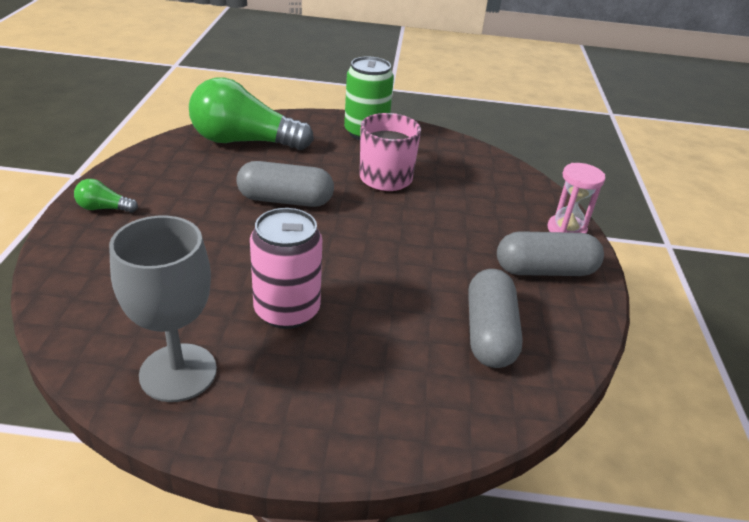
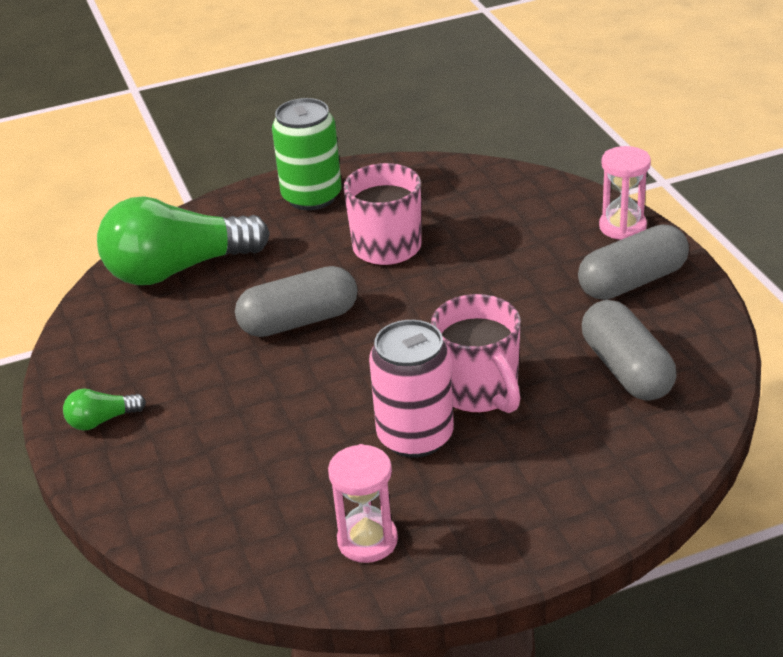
camera: 20 degrees left, 0 degrees up
(178, 372) = (367, 540): grey goblet -> pink hourglass
(362, 299) = (479, 391): none -> pink mug

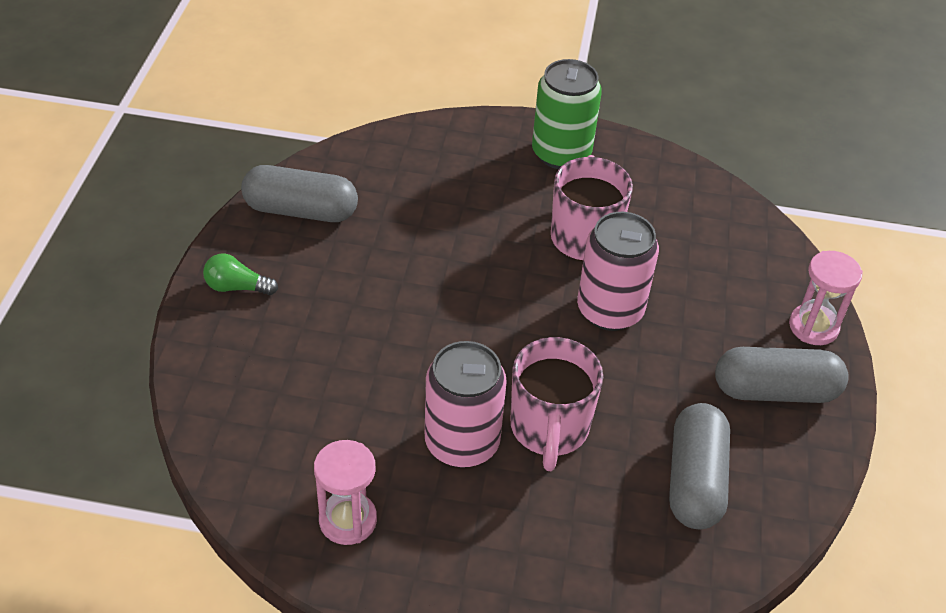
camera: 25 degrees right, 10 degrees up
(178, 269) = (399, 172): green light bulb -> none
(299, 321) = (456, 275): grey capsule -> grey capsule (301, 211)
(453, 287) = (610, 310): none -> pink can

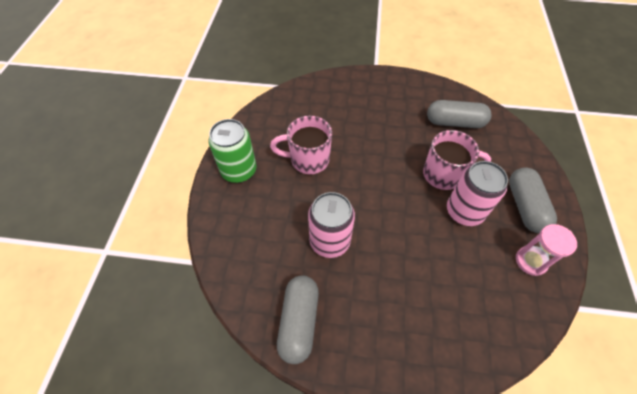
camera: 90 degrees left, 10 degrees up
(237, 287) = (379, 355): green light bulb -> none
(610, 310) = (361, 150): pink can -> pink can (329, 241)
(775, 391) = (397, 94): grey capsule -> grey capsule (525, 206)
(813, 327) = (357, 78): pink hourglass -> none

